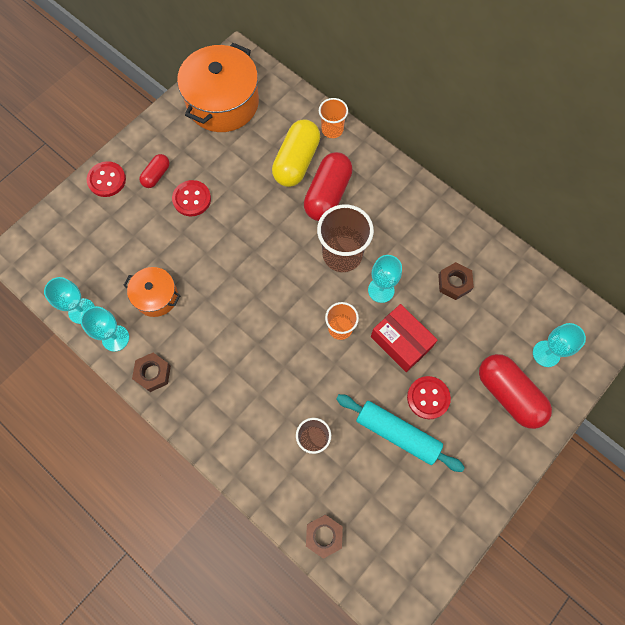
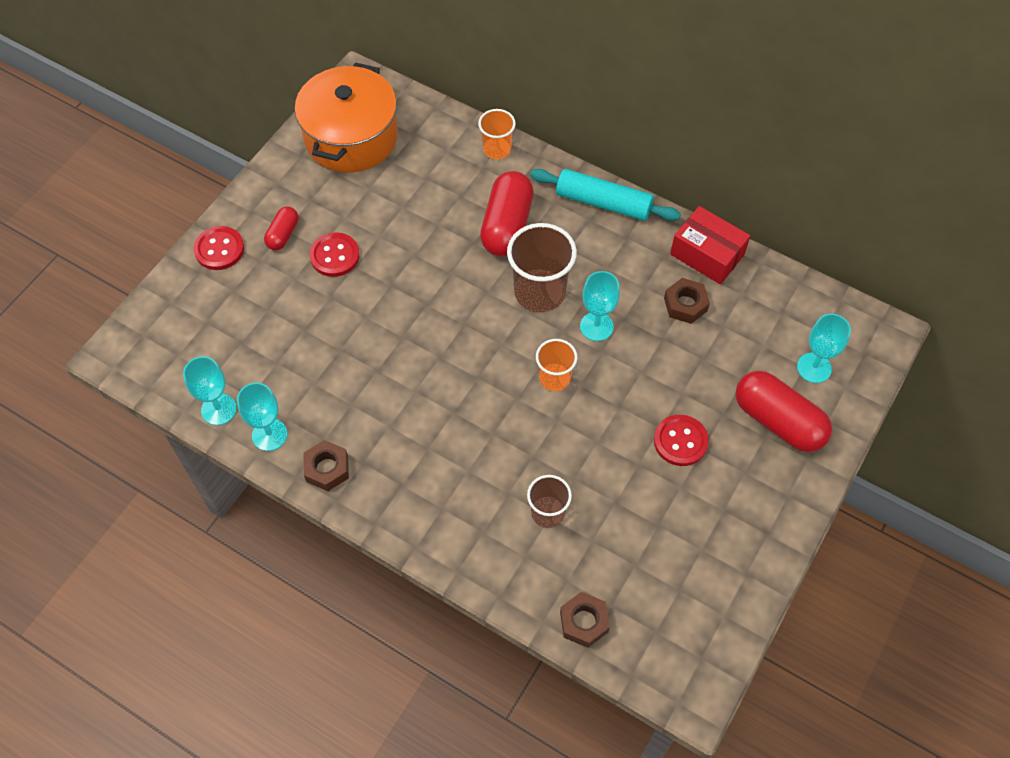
camera: 10 degrees left, 10 degrees down
(156, 296) = (312, 377): orange pot -> none
(296, 162) = (460, 193): yellow capsule -> none
(397, 434) = (651, 489): turquoise rolling pin -> turquoise rolling pin (603, 203)
(401, 342) = (634, 382): red box -> red box (707, 254)

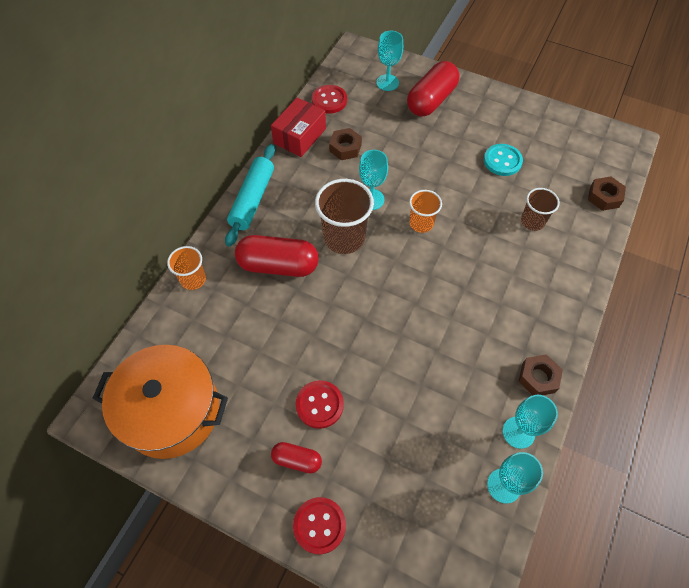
camera: 95 degrees left, 0 degrees up
(657, 496) = (502, 161): none -> turquoise button
(680, 441) = (457, 149): red button -> red button (329, 100)

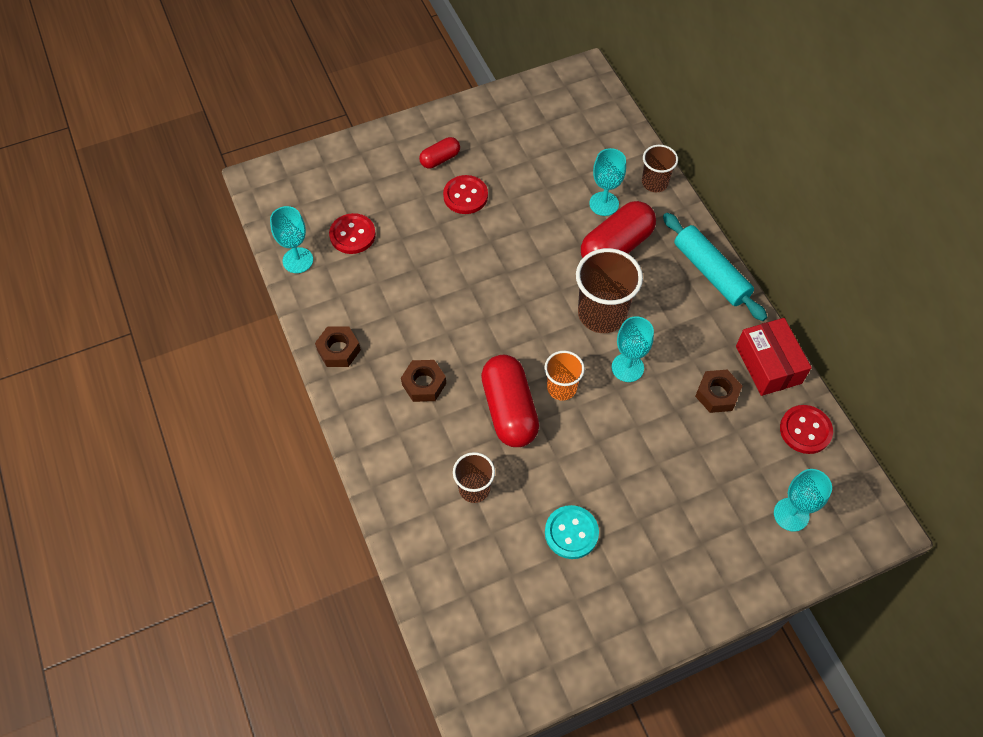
camera: 130 degrees right, 0 degrees up
(171, 411) = (546, 113): orange pot -> none
(193, 279) = (654, 183): orange cup -> brown cup
(319, 525) = (387, 145): red button -> red button (352, 235)
(431, 100) = (723, 538): red capsule -> red capsule (509, 410)
(518, 432) = (318, 300): turquoise goblet -> turquoise goblet (604, 204)
(604, 197) = (436, 591): brown nut -> brown nut (424, 384)

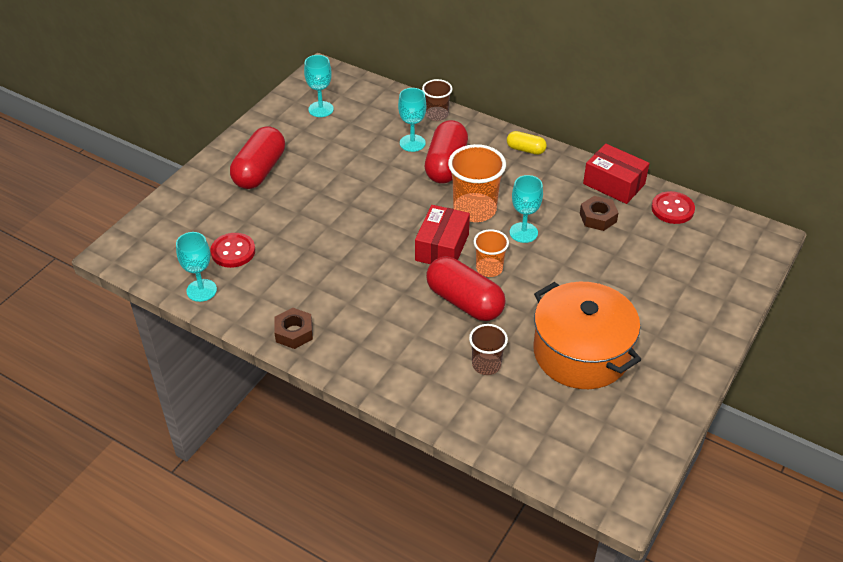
camera: 35 degrees left, 15 degrees down
(424, 384) = (384, 319): brown nut -> none
(440, 159) = (259, 170): red capsule -> red capsule, size x1.90
(465, 196) = (302, 185): red button -> none
(537, 338) = (442, 247): none -> red box
(571, 533) = (581, 353): turquoise button -> orange pot
(602, 314) = (474, 209): brown cup -> orange cup
(710, 272) = (525, 149): turquoise rolling pin -> yellow capsule
(791, 514) = (710, 261): turquoise goblet -> turquoise goblet (321, 109)

